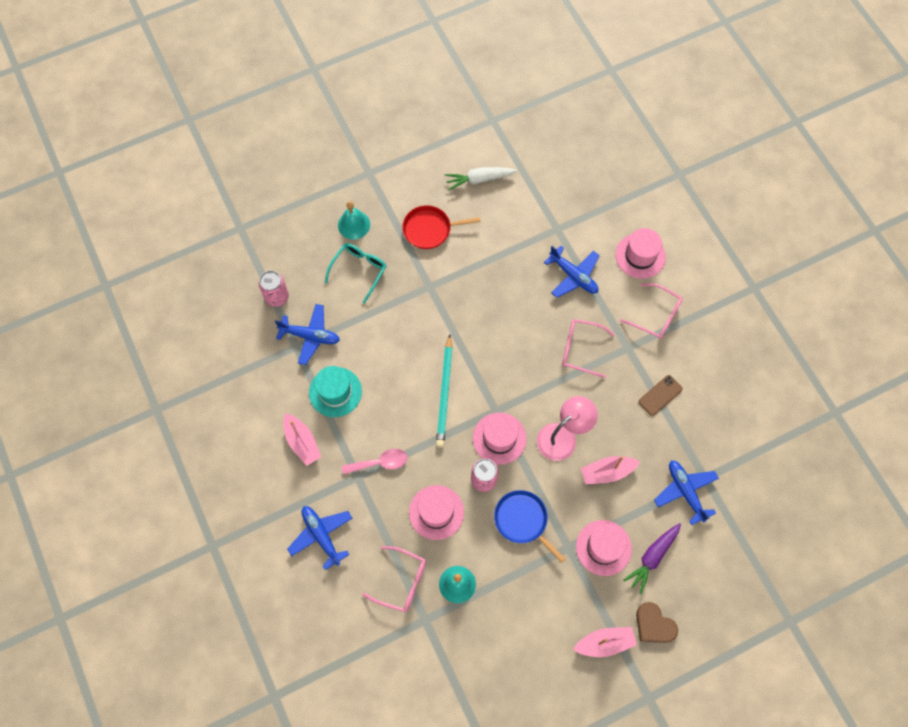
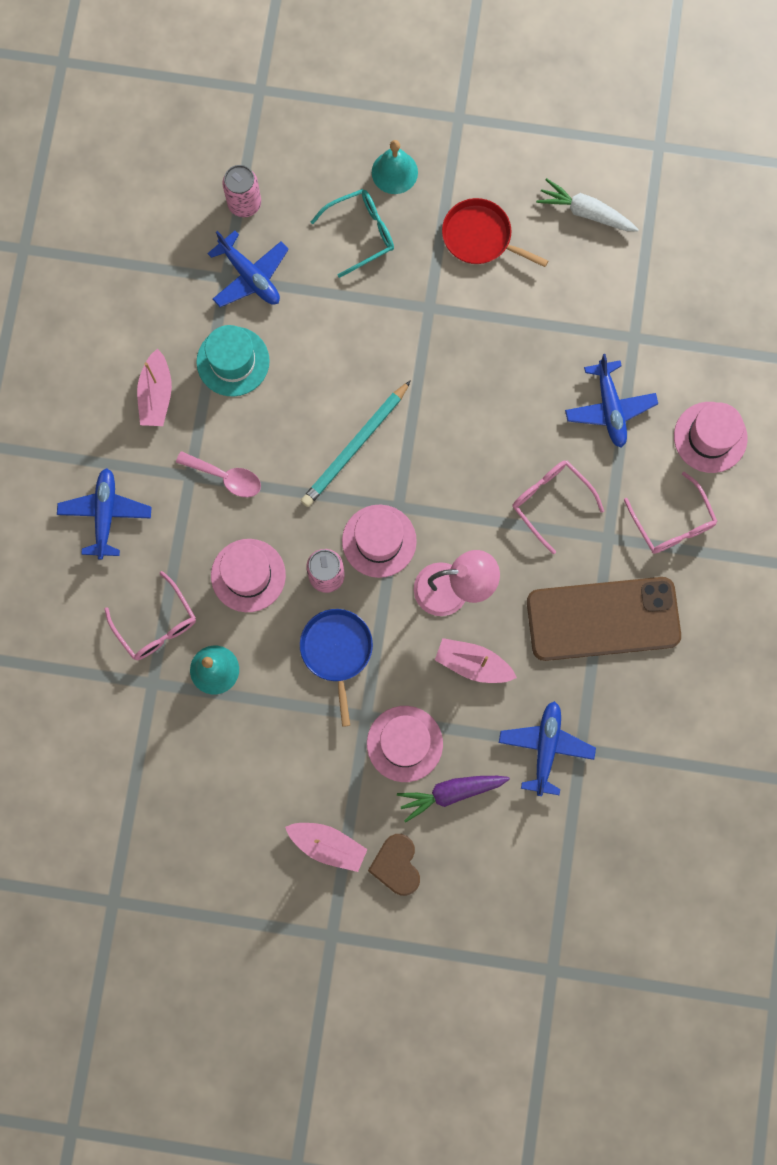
camera: 35 degrees right, 10 degrees up
(660, 395) = (603, 619): brown phone -> brown phone, size x2.35

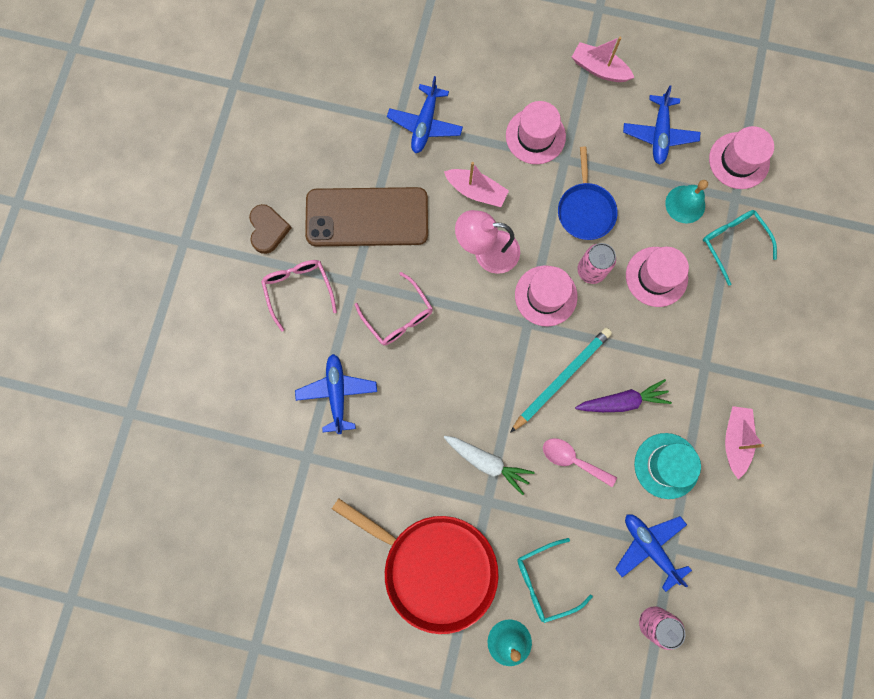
camera: 175 degrees left, 0 degrees up
(105, 514) = (777, 337): blue plane -> blue plane (659, 134)
(156, 624) = (732, 243): pink glasses -> turquoise glasses
(226, 477) = (674, 361): pink spoon -> pink spoon (572, 460)
(396, 865) = (547, 51): brown heart -> brown heart (268, 230)
(451, 793) = (502, 98): purple carrot -> purple carrot (622, 401)
(480, 237) = (434, 567): red pan -> red pan, size x1.73
(585, 212) = (333, 584): white carrot -> white carrot (487, 462)
(710, 437) = (254, 360): pink hat -> pink hat (739, 160)

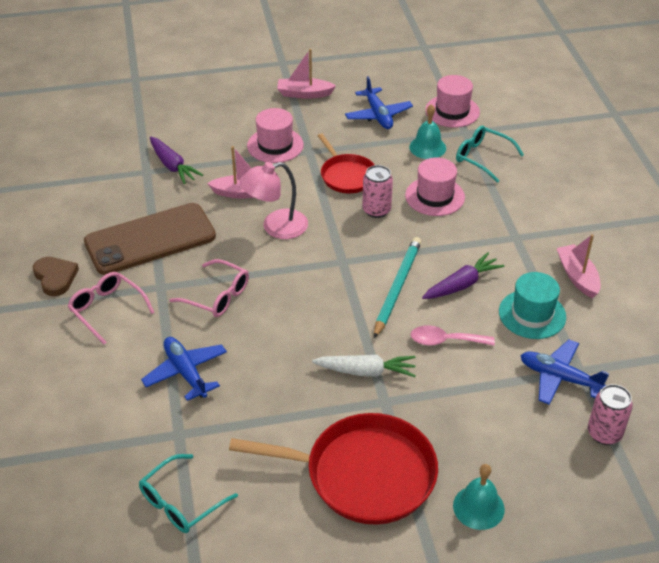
camera: 25 degrees left, 35 degrees down
(425, 124) = (172, 166): blue plane -> purple carrot
(545, 581) = (480, 442): turquoise glasses -> turquoise glasses (181, 502)
(546, 296) = (347, 238): pink hat -> none
(585, 210) = (346, 175): blue pan -> red pan

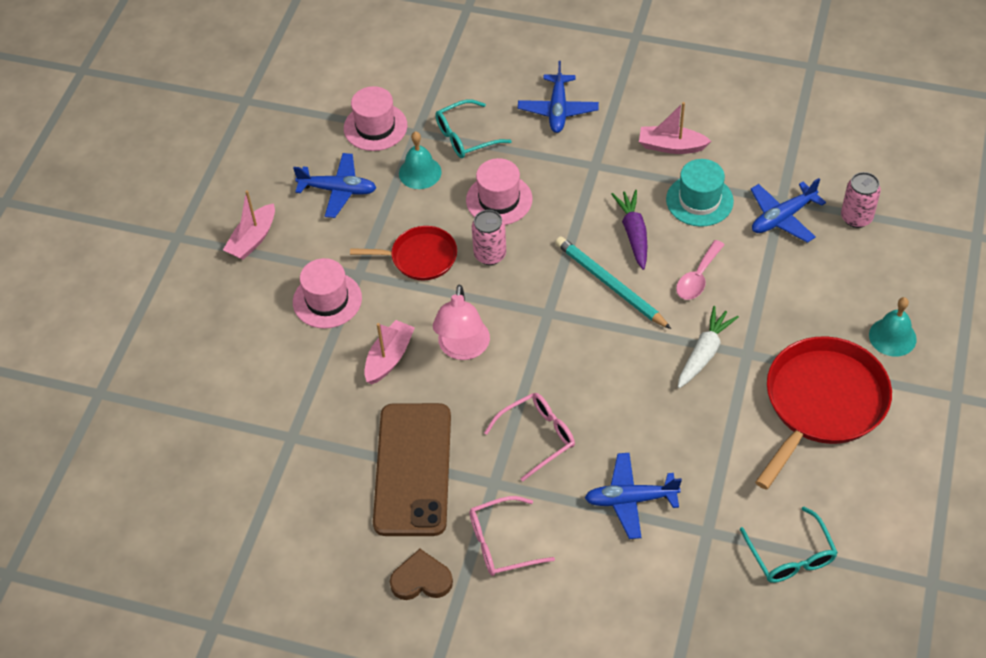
camera: 60 degrees left, 10 degrees up
(172, 166) = (299, 408): purple carrot -> none
(555, 197) = (558, 110): none -> blue plane

